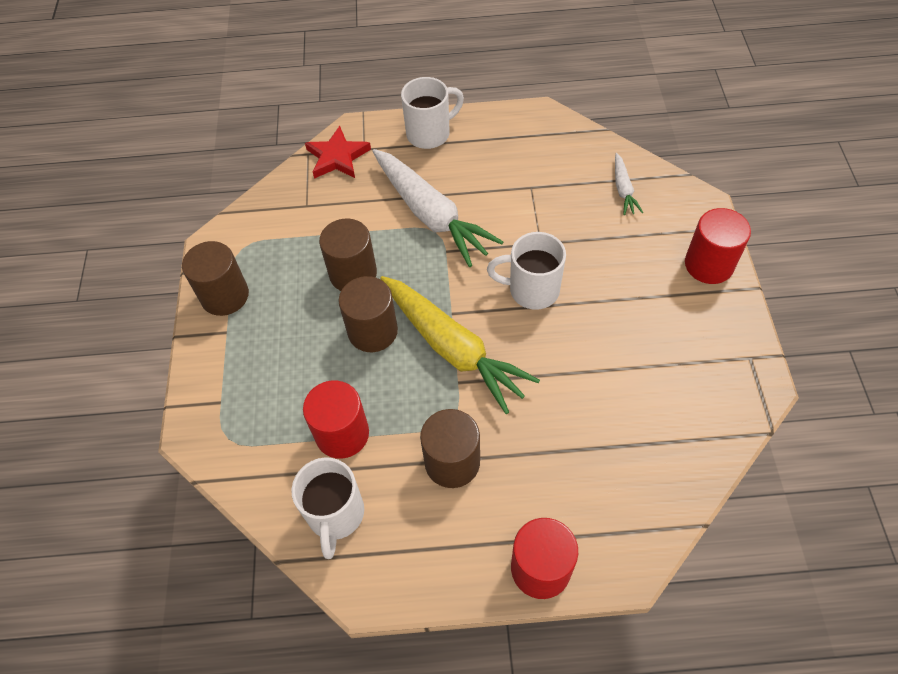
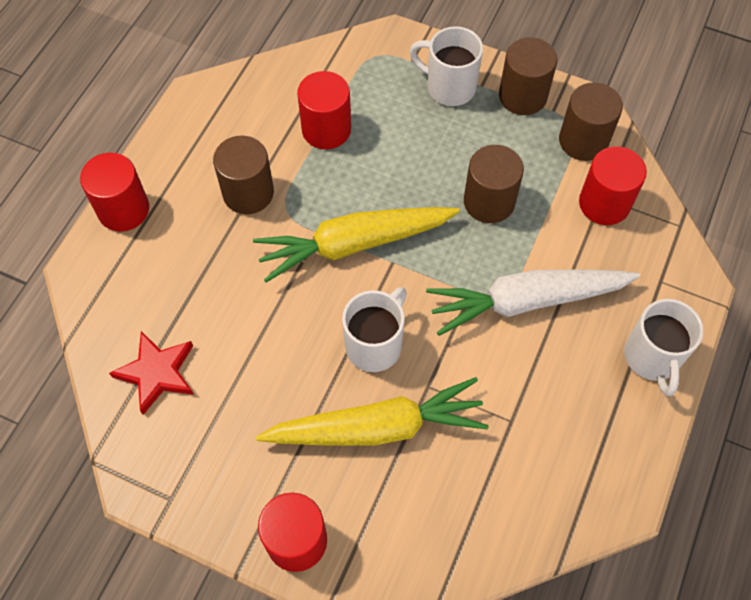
camera: 115 degrees right, 5 degrees up
(312, 202) = (604, 203): none -> red cylinder
(335, 515) = (261, 100): white mug -> white mug (449, 87)
(337, 157) = (660, 250): red star -> red star (157, 373)
(372, 331) = (413, 191): brown cylinder -> brown cylinder (583, 141)
(594, 258) = (376, 427): none -> yellow carrot
(623, 189) = (452, 520): white carrot -> none

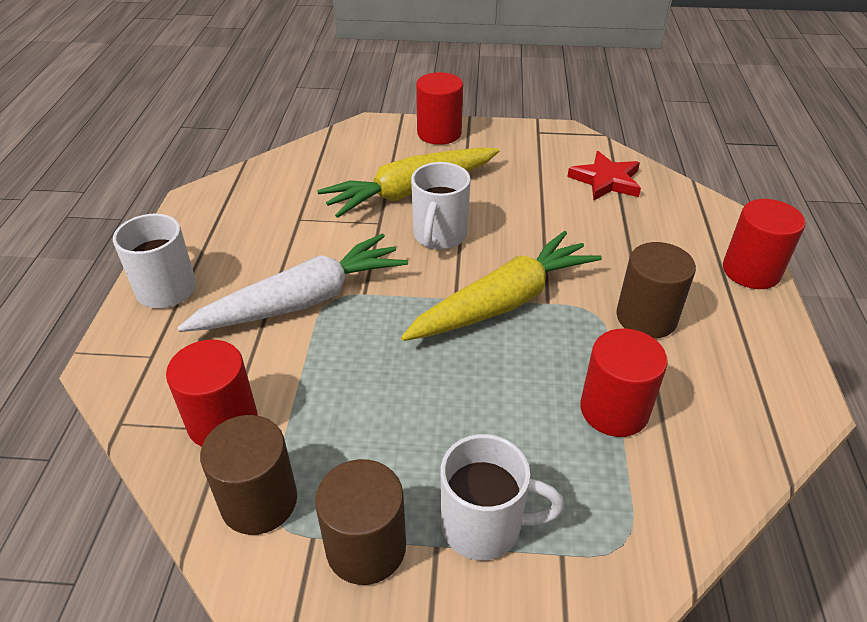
camera: 160 degrees right, 20 degrees down
(489, 202) = (372, 383): brown cylinder -> none

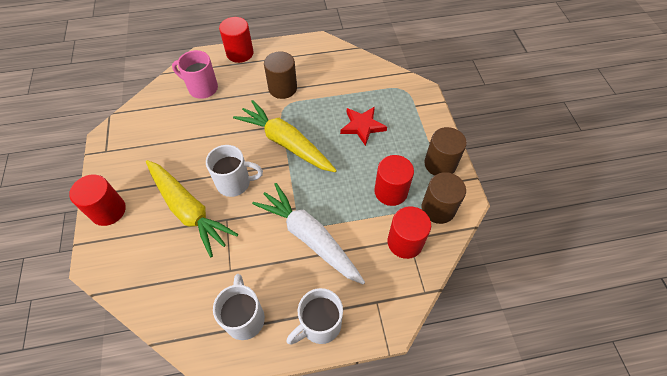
camera: 105 degrees left, 15 degrees up
(485, 526) = (414, 129): white mug -> white mug (245, 317)
(606, 180) = (165, 110): red star -> red star (362, 126)
(614, 410) = (343, 96): red cylinder -> red cylinder (391, 191)
(654, 218) = (202, 88): none -> pink mug

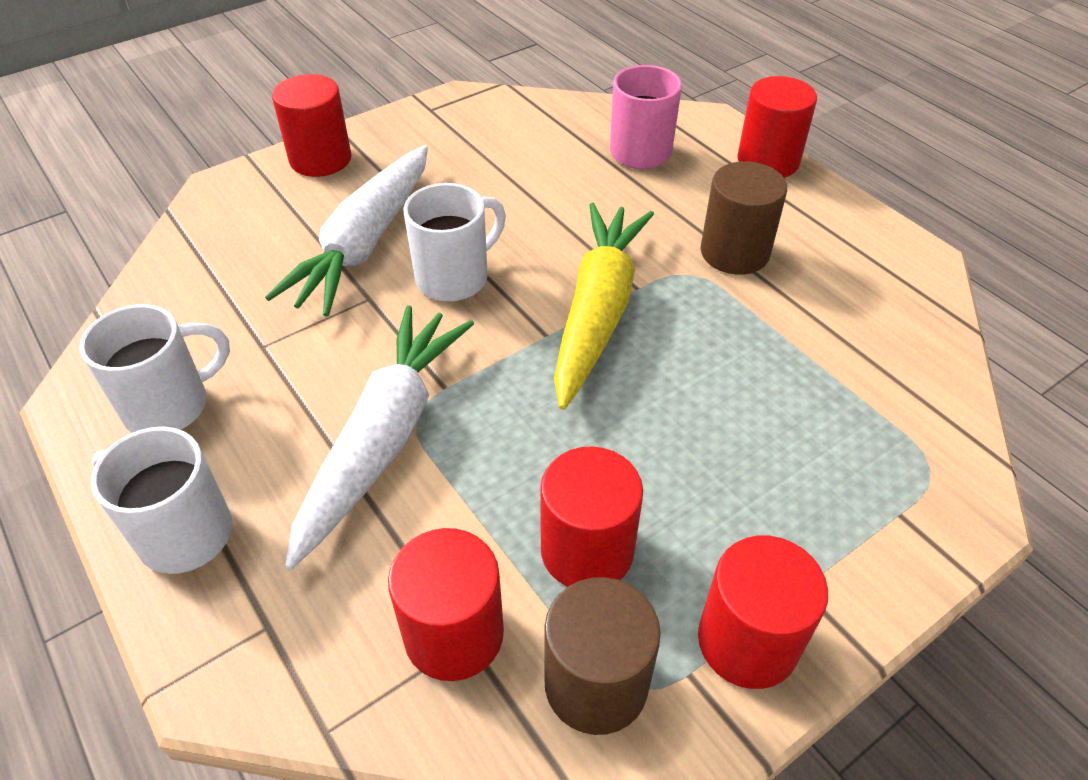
camera: 65 degrees right, 10 degrees down
(188, 210) = (365, 243): yellow carrot -> white carrot
(235, 183) = (455, 277): white mug -> white mug turned 105 degrees counterclockwise
(362, 126) = (741, 424): red star -> none
(440, 164) = (747, 641): brown cylinder -> red cylinder

